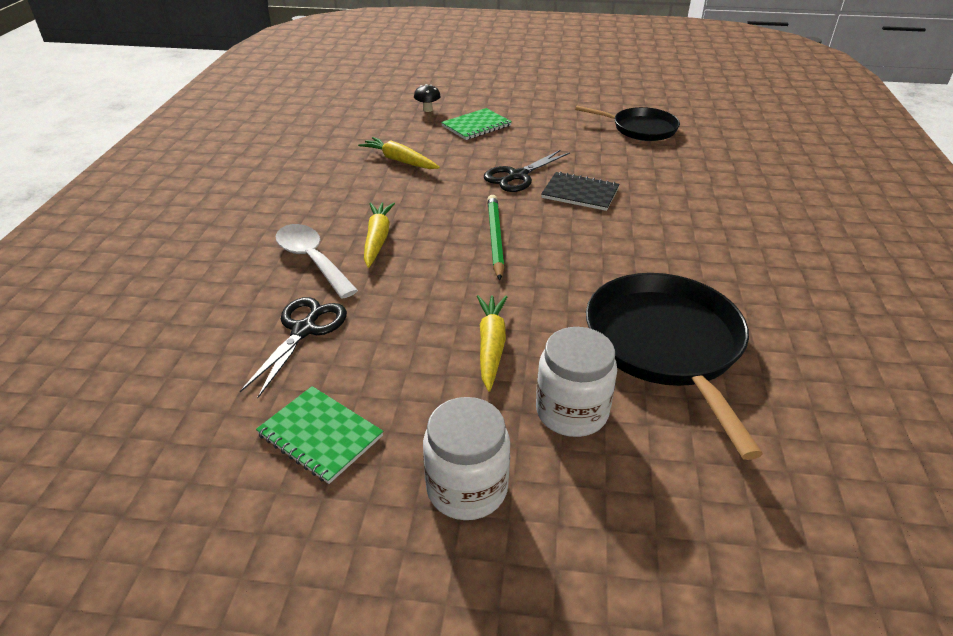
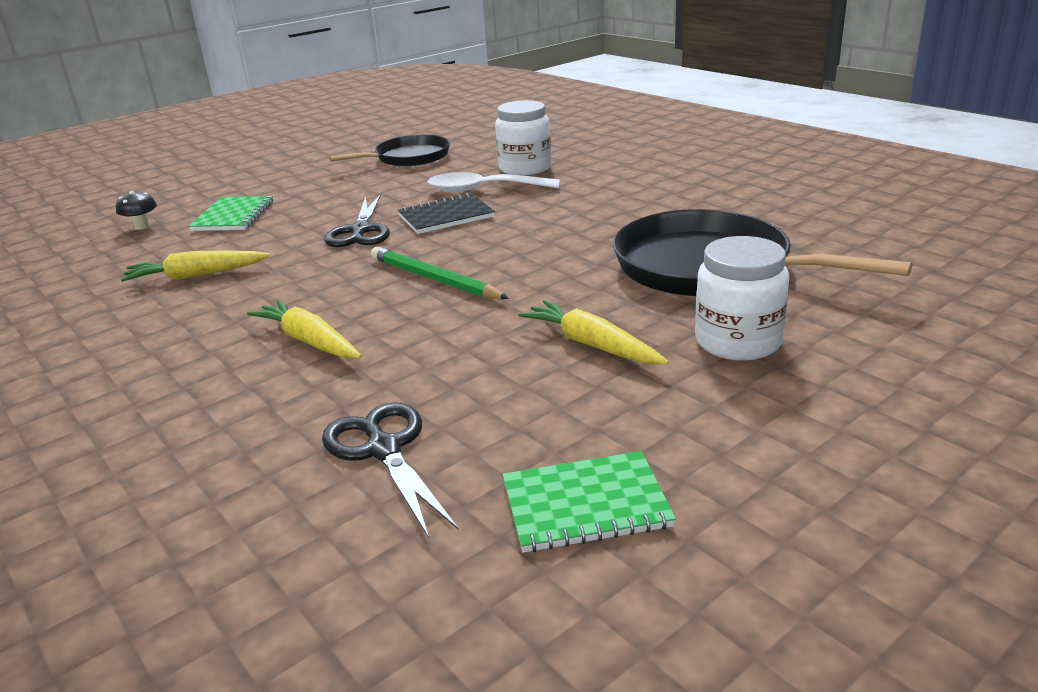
camera: 45 degrees left, 10 degrees down
(312, 260) = (262, 396): white spoon -> white spoon (483, 190)
(467, 488) = (776, 437): white jar -> white jar (525, 168)

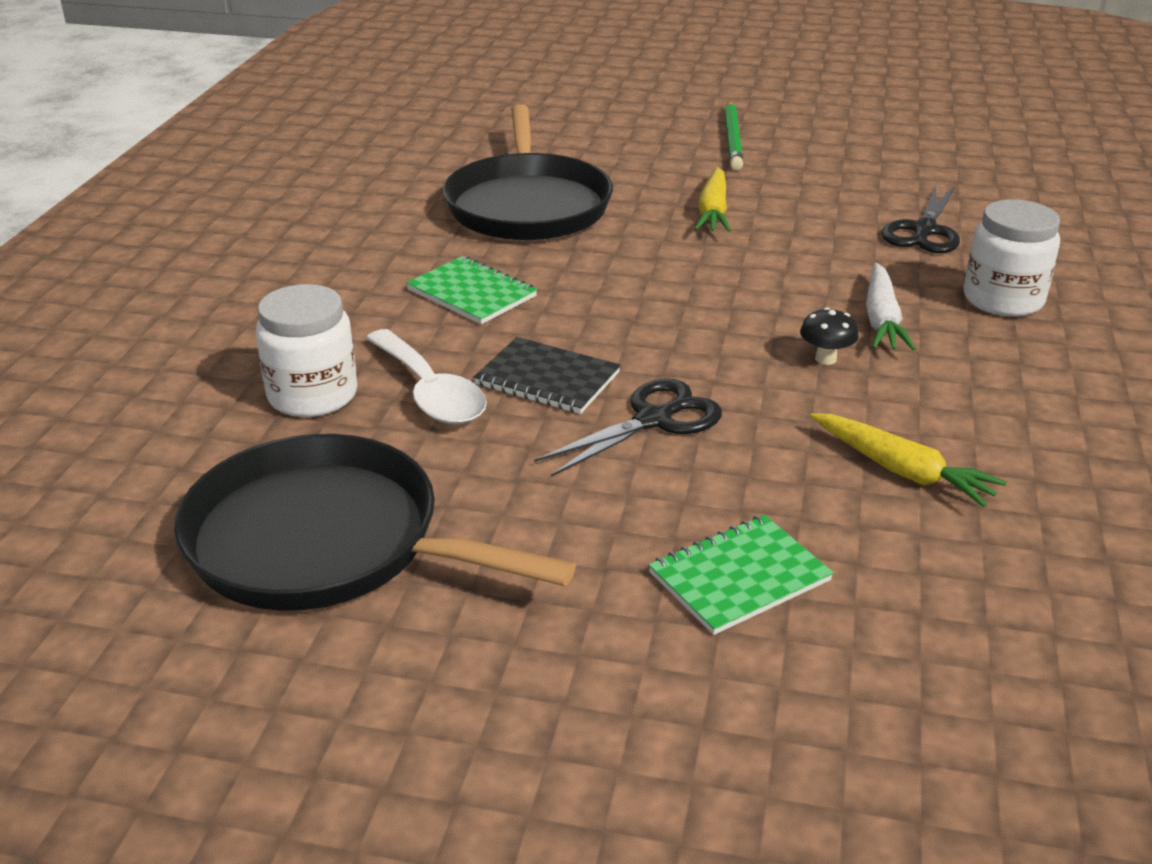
camera: 130 degrees left, 5 degrees up
(142, 227) = (886, 660): black mushroom -> black mushroom (825, 359)
(309, 341) = (881, 319): yellow carrot -> white carrot
(409, 158) = (325, 541): black pan -> black pan, size x1.59
(434, 279) = (703, 313): green pencil -> green pencil (732, 139)
(585, 504) = (863, 168): green notebook -> green notebook (471, 293)
(738, 342) = (641, 171): white jar -> white jar (1003, 299)

